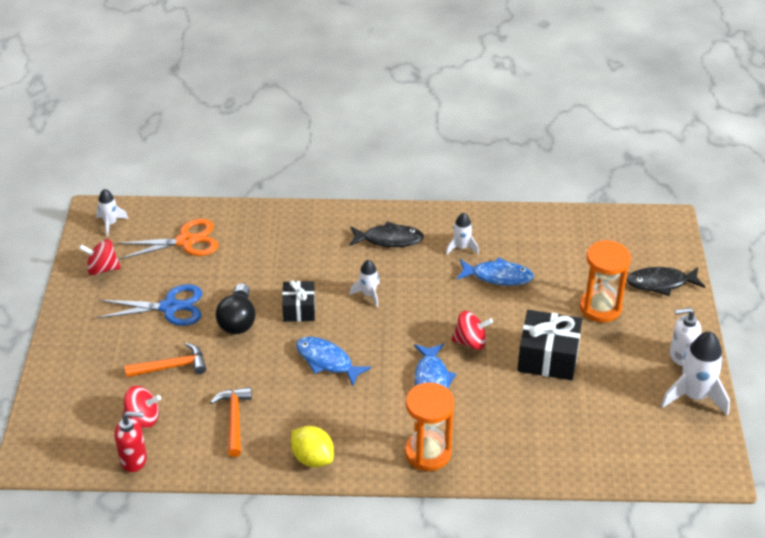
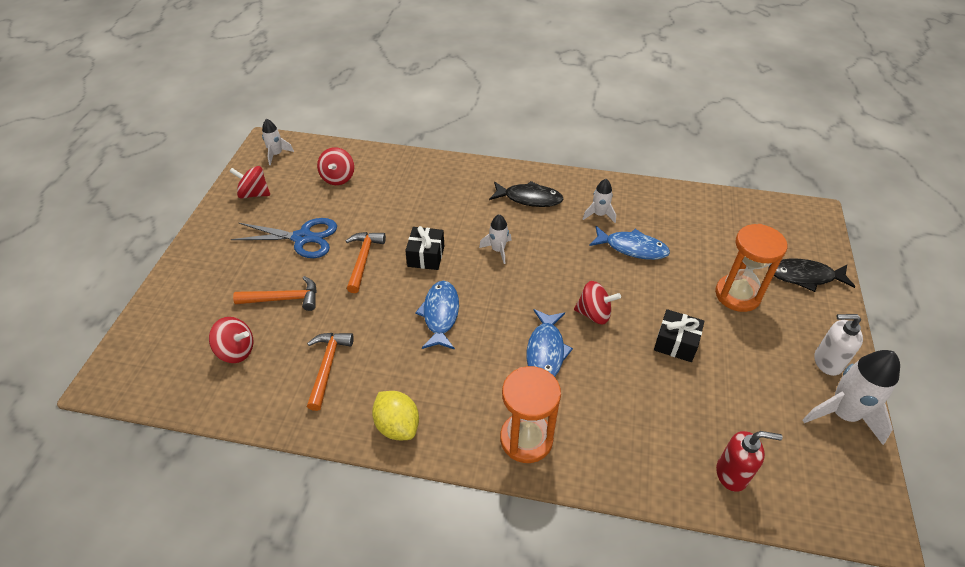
camera: 10 degrees right, 5 degrees up
(134, 460) = (210, 397): red soap dispenser -> red soap dispenser (732, 474)
(185, 241) = (338, 178): orange scissors -> red spinning top
(238, 320) = (363, 260): black light bulb -> orange hammer
(327, 361) = (440, 314): blue fish -> blue fish turned 45 degrees clockwise
(548, 357) = (676, 343): black gift -> black gift, size x0.63

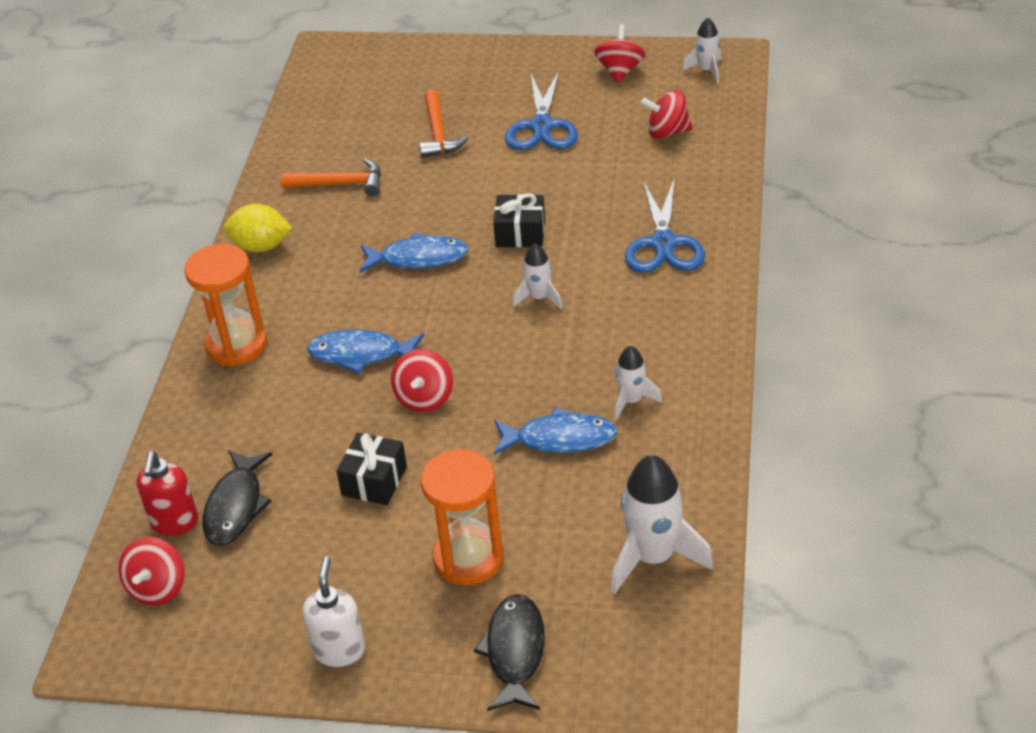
camera: 90 degrees right, 5 degrees down
(236, 351) = (362, 118): red spinning top -> red spinning top (158, 588)
(363, 260) = (508, 181): orange hammer -> none
(397, 426) = (261, 246): yellow lemon -> yellow lemon turned 45 degrees clockwise
(455, 189) = (663, 244): none -> blue scissors
(529, 198) = (657, 321): black fish -> black fish (236, 506)
(632, 248) = (560, 439): blue fish -> blue fish turned 105 degrees counterclockwise
(842, 414) = (250, 652): white rocket -> white rocket (653, 557)

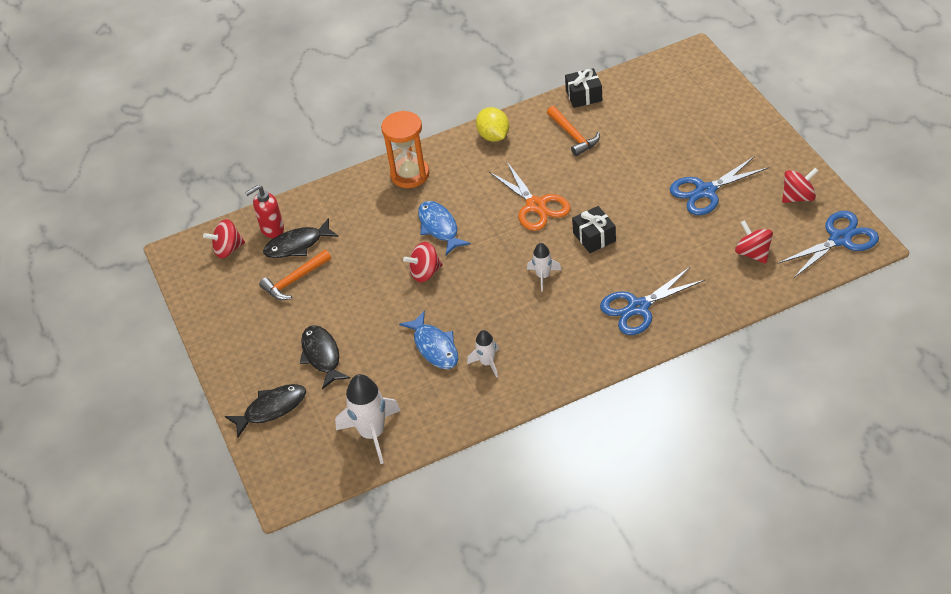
camera: 60 degrees right, 5 degrees up
(339, 650) = (231, 339): white soap dispenser -> none
(374, 481) = (350, 287): black gift -> black gift (584, 95)
(418, 258) = (536, 205): blue fish -> orange scissors
(438, 133) = (656, 149): orange hammer -> orange hammer (294, 280)
(468, 558) = (322, 356): orange hourglass -> black fish
(707, 70) = (840, 239): white rocket -> blue scissors

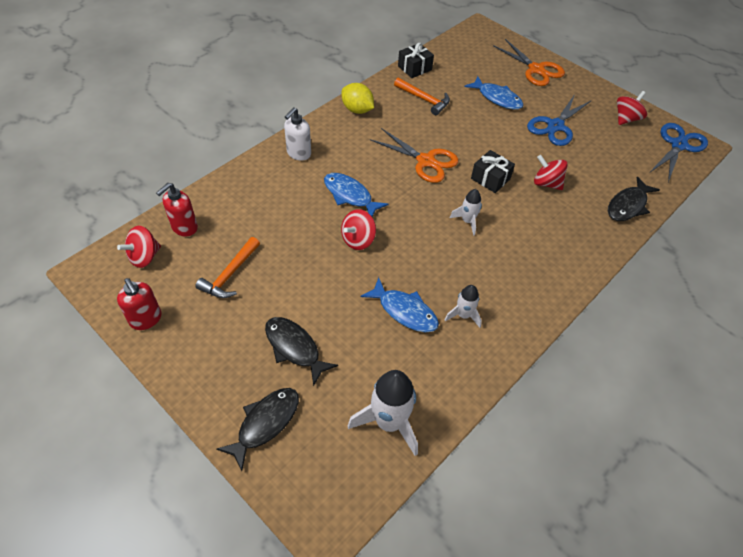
camera: 30 degrees left, 5 degrees up
(210, 304) = (146, 319): none -> red soap dispenser
(297, 245) = (217, 238): black fish -> black fish (628, 205)
(410, 174) = (298, 153): orange hourglass -> white soap dispenser
(638, 307) = (564, 232): blue scissors -> none
(658, 147) = (497, 98): none -> blue fish
(728, 118) = (536, 69): none -> orange scissors
(753, 253) = (623, 168): red spinning top -> red spinning top (546, 183)

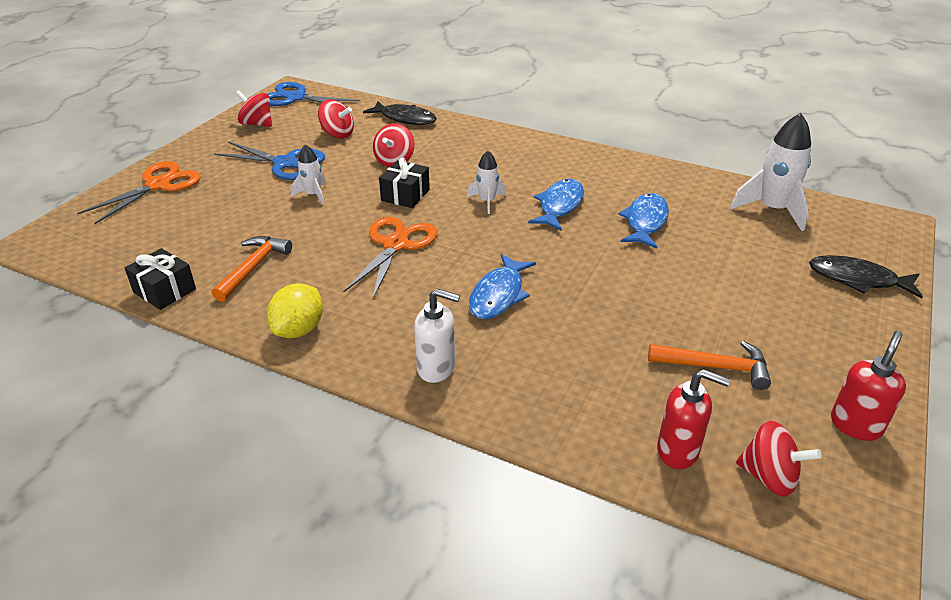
camera: 105 degrees left, 15 degrees down
(294, 348) = (760, 283): black fish -> none
(358, 240) = (572, 272): red spinning top -> red spinning top (337, 134)
(463, 315) = (619, 188): white rocket -> white rocket (313, 195)
(497, 98) = (234, 208): blue fish -> blue fish (559, 206)

